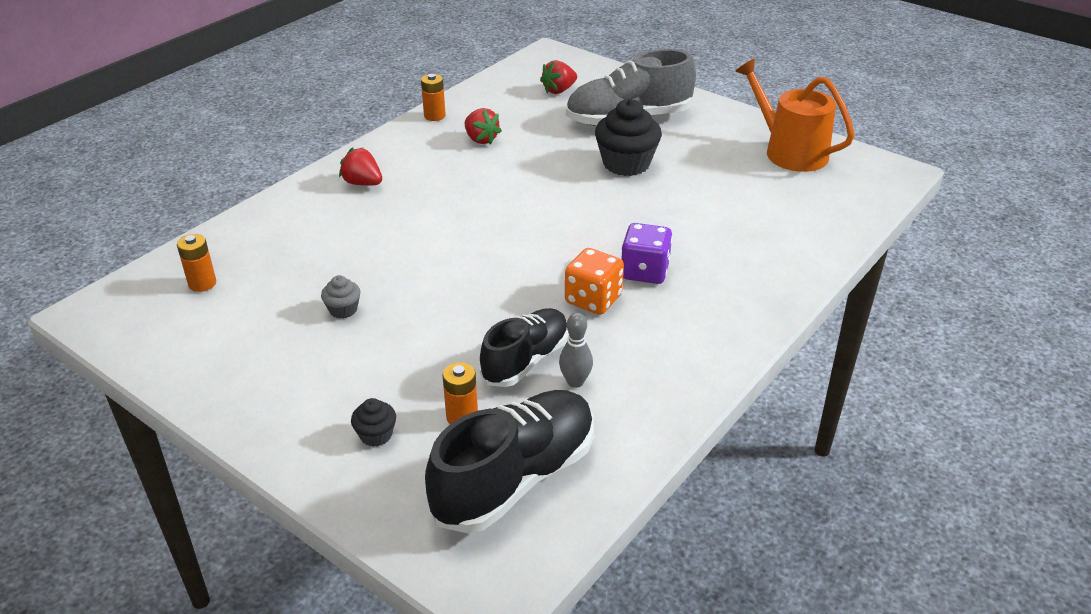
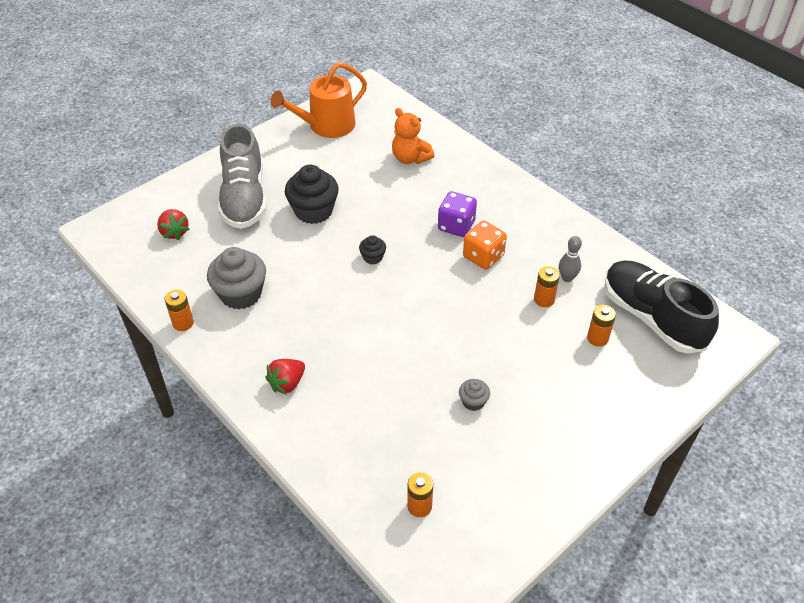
camera: 80 degrees left, 10 degrees up
(376, 435) = (613, 385): black cupcake -> black cupcake (373, 257)
(481, 139) = (241, 294): red strawberry -> grey cupcake
(526, 360) = (544, 300): black shoe -> orange battery
(763, 221) = (410, 158): none -> orange teddy bear

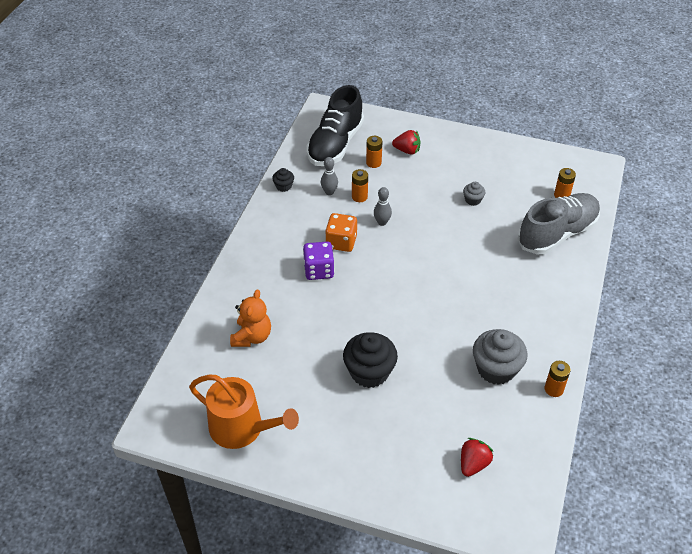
camera: 120 degrees left, 0 degrees up
(244, 198) = (391, 436): grey shoe -> grey shoe (557, 234)
(287, 383) = (543, 295): red strawberry -> red strawberry (407, 150)
(373, 257) = (392, 305): black cupcake -> black cupcake (283, 186)
(490, 300) = (382, 222): none -> grey bowling pin

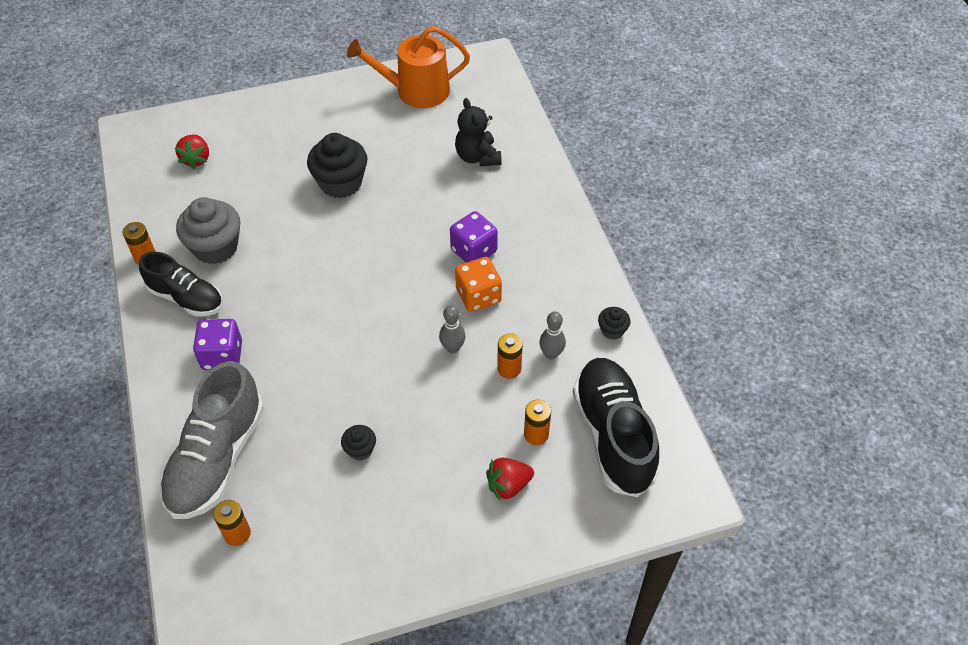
camera: 145 degrees right, 5 degrees up
(252, 336) = (477, 157): orange teddy bear -> black teddy bear
(473, 200) = (360, 449): grey cupcake -> black cupcake
(527, 288) = (222, 356): none -> purple dice
(535, 340) = (186, 298): none -> black shoe

